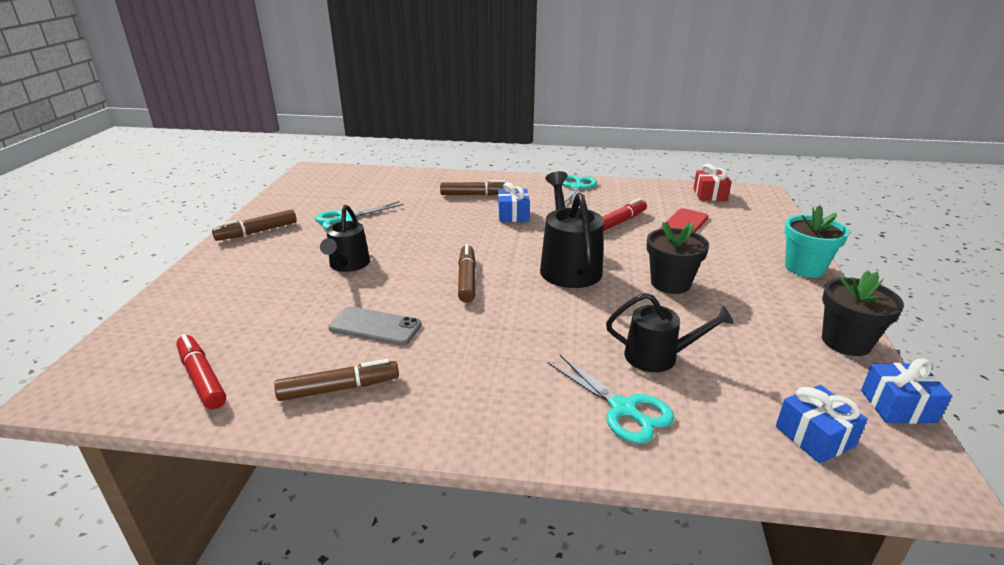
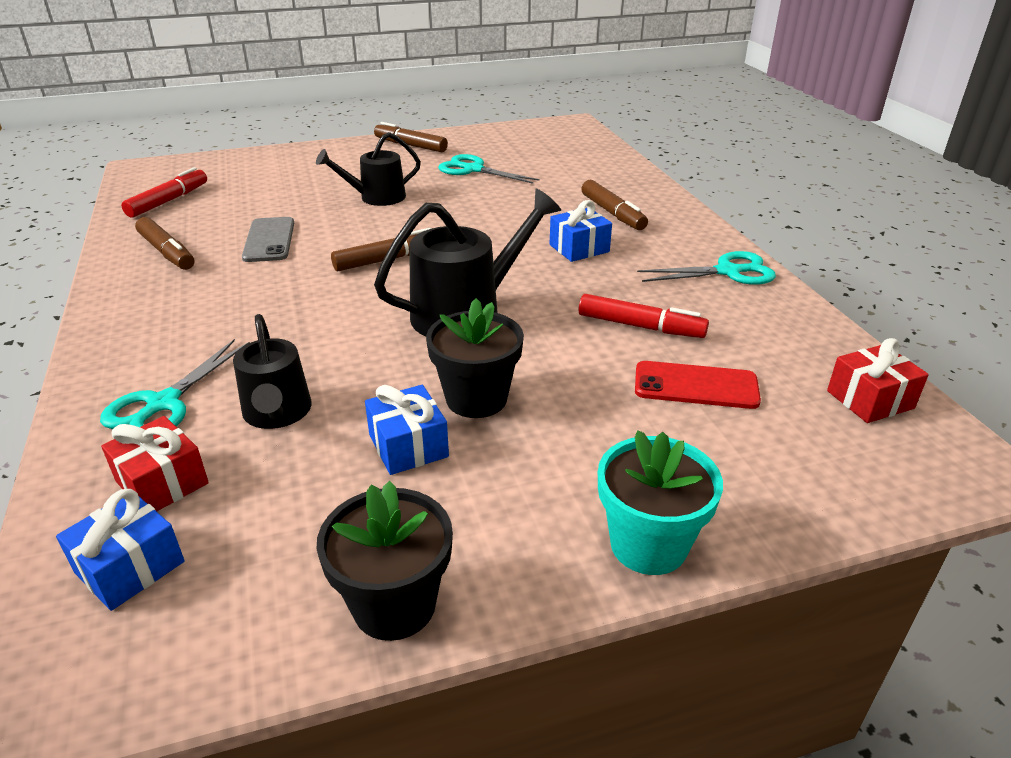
camera: 65 degrees right, 5 degrees up
(726, 416) = (162, 482): none -> red gift
(898, 406) = (217, 669): blue gift -> blue gift (408, 446)

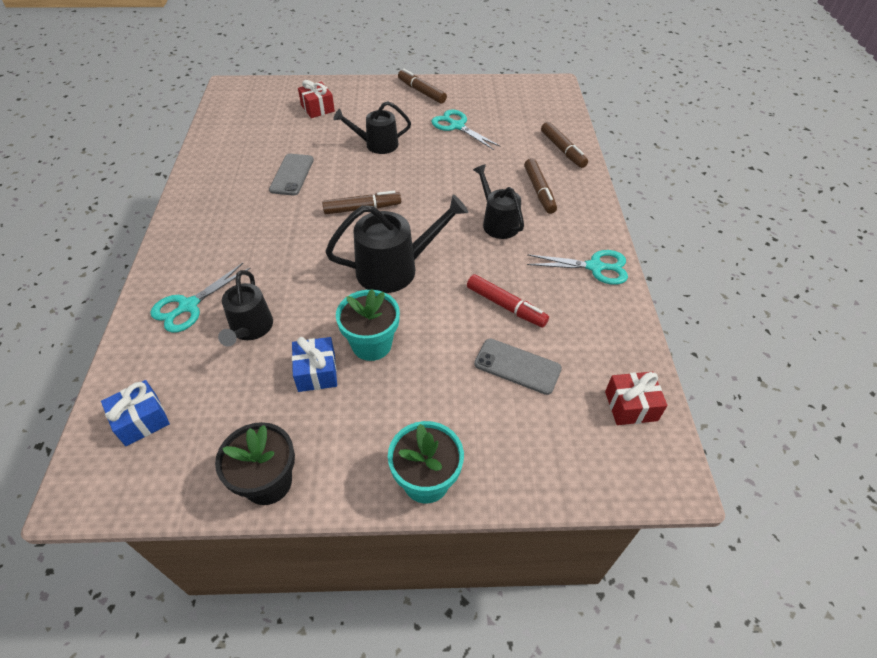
camera: 15 degrees right, 15 degrees up
(162, 482) = (173, 366): red gift -> red gift (317, 108)
(167, 252) = (225, 174): brown marker -> brown marker (563, 150)
(168, 201) = (239, 124): red marker -> none
(476, 399) = (371, 344): black flower pot -> turquoise flower pot
(579, 248) = (498, 223): blue gift -> black watering can
(696, 386) = (517, 366): red phone -> grey phone

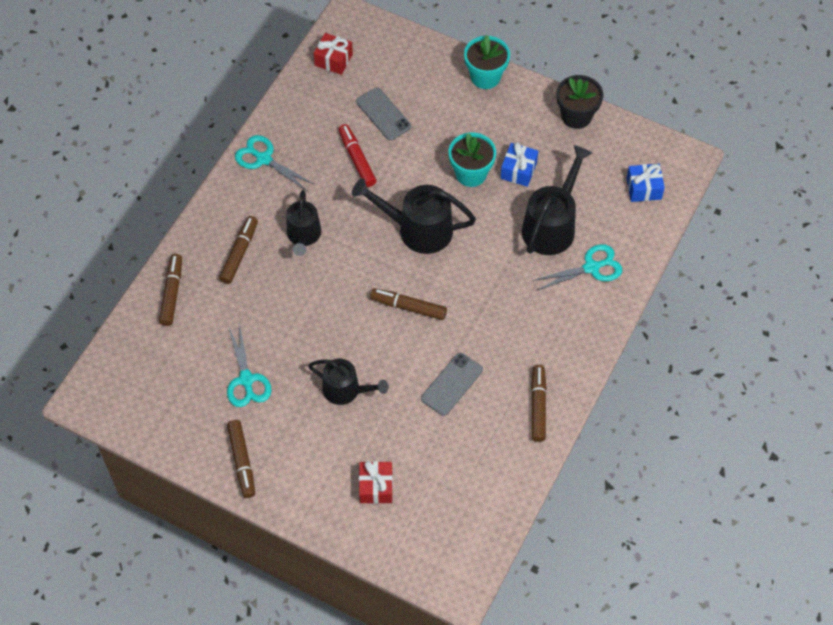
camera: 150 degrees left, 10 degrees up
(208, 186) = (538, 406): none -> brown marker
(250, 328) = (551, 226): black watering can -> black watering can, size x1.52

